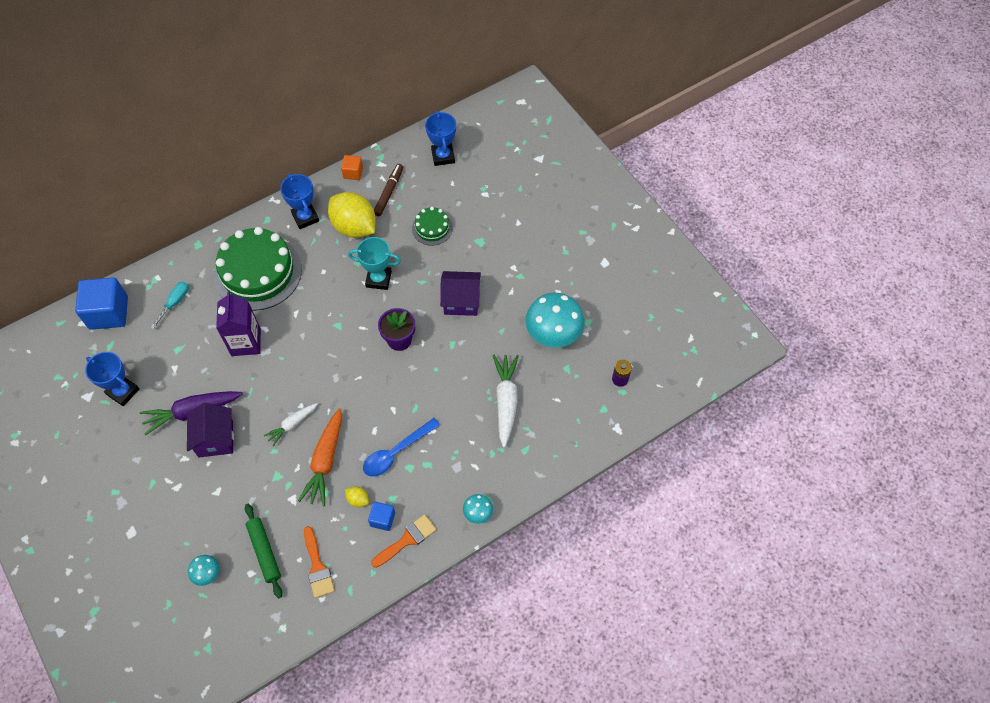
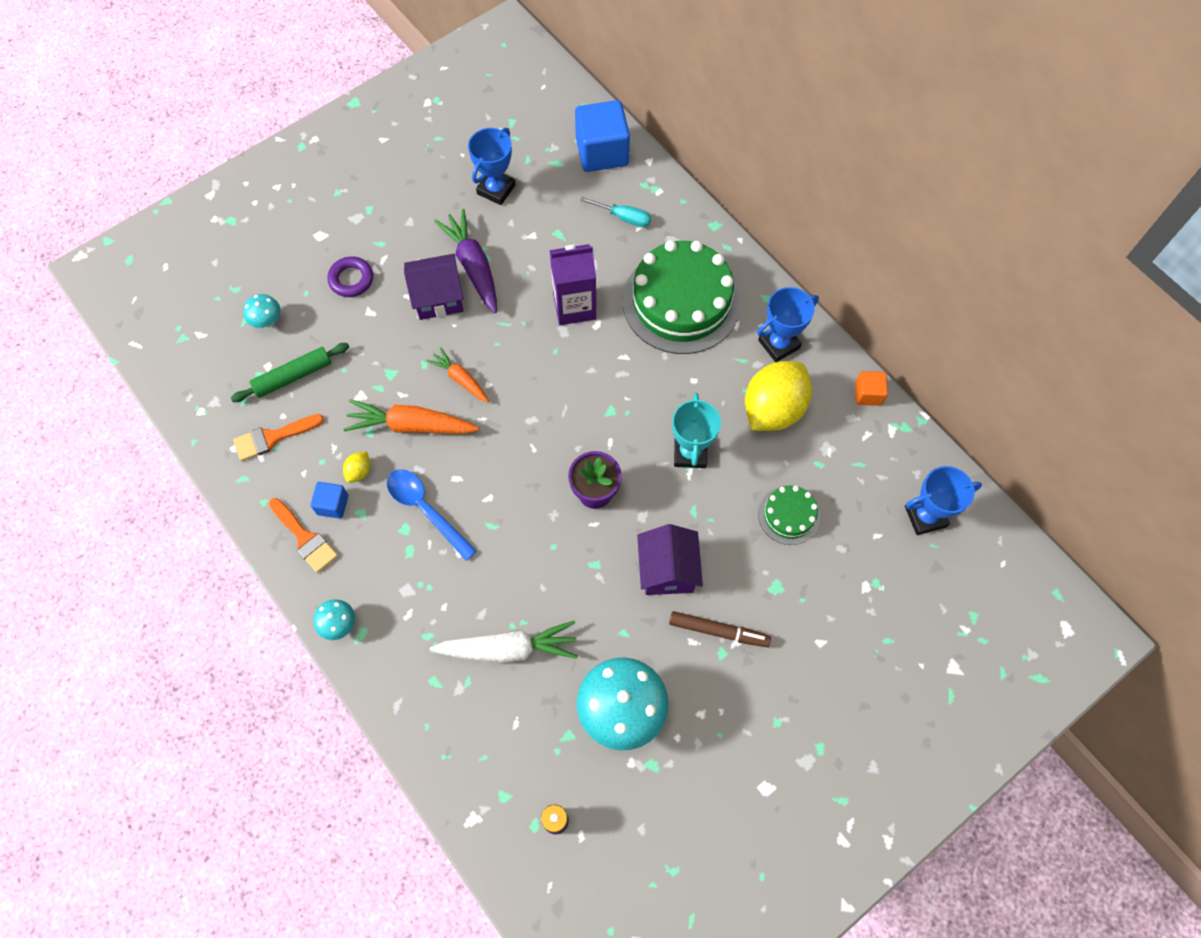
camera: 85 degrees right, 5 degrees up
(182, 506) = (351, 279): none -> purple ring
(292, 425) = (460, 379): white carrot -> orange carrot
(389, 192) = (842, 447): brown marker -> brown marker (718, 631)

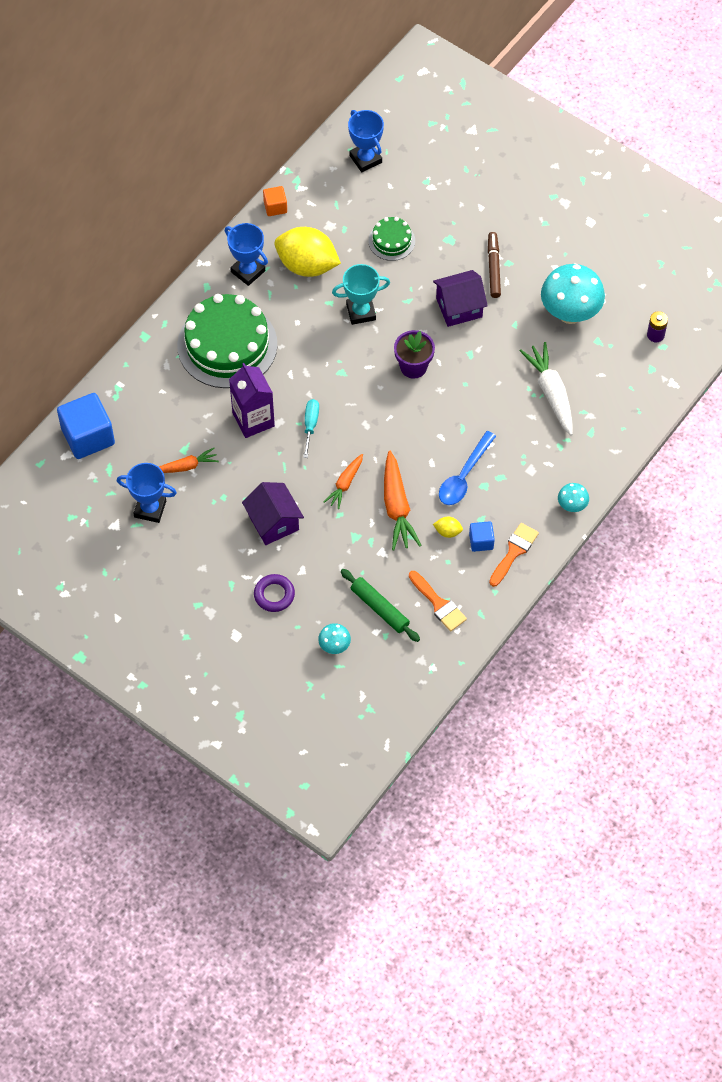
camera: 105 degrees left, 5 degrees down
(473, 266) = (234, 505): purple carrot -> none
(536, 232) = (187, 466): none -> orange carrot
(624, 217) = (154, 404): turquoise screwdriver -> turquoise screwdriver (310, 425)

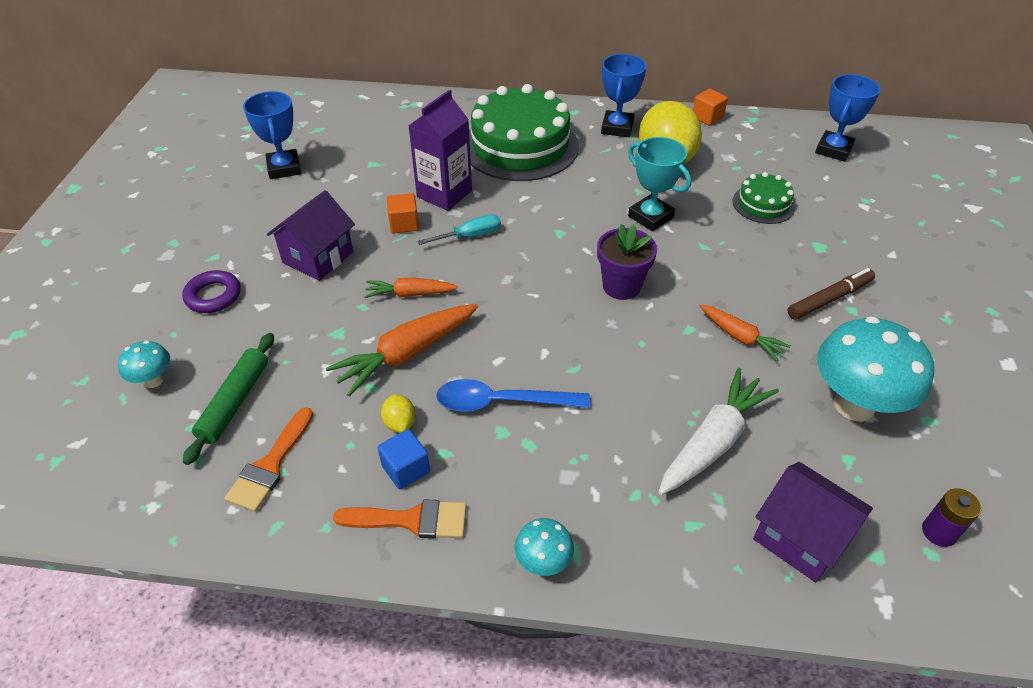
camera: 60 degrees right, 15 degrees down
(88, 436) = (346, 106): blue cube -> none
(187, 466) = (353, 172): orange carrot -> orange carrot (741, 337)
(271, 458) = (404, 224): none -> orange cube
(459, 307) = (741, 292): purple house -> purple house (800, 537)

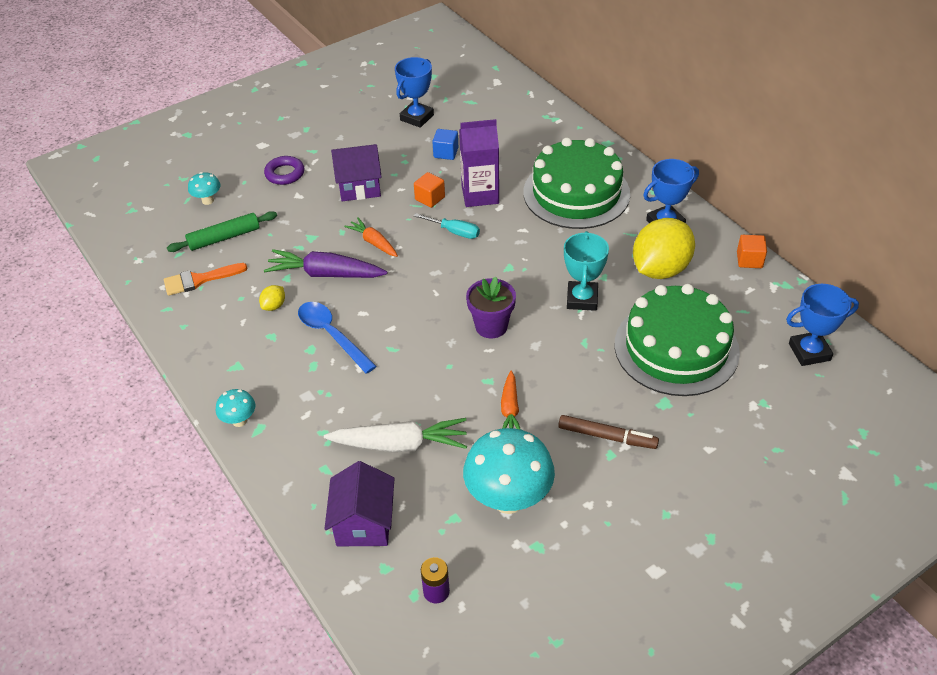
camera: 50 degrees right, 0 degrees up
(406, 354) = (325, 274): orange carrot -> purple carrot
(406, 469) = (246, 329): blue cube -> blue cube (446, 153)
(411, 520) = (217, 353): orange brush -> none
(763, 204) = (676, 348): green cake -> green cake, size x2.08

